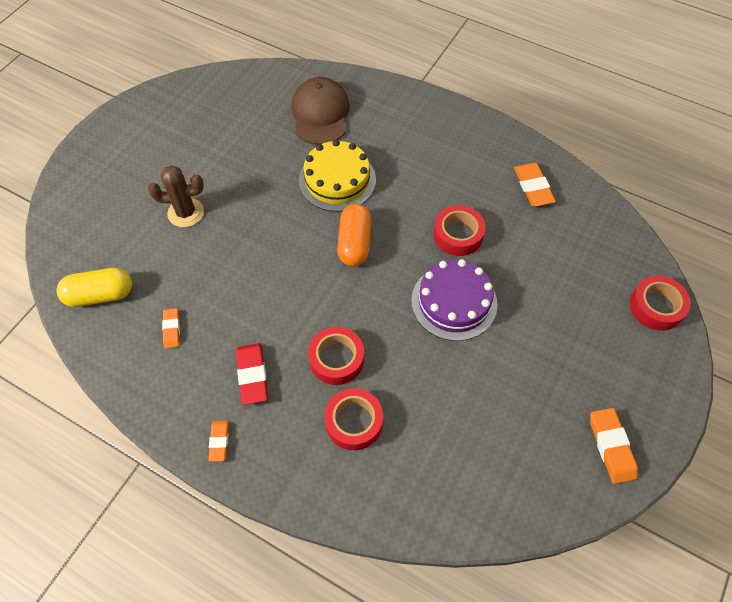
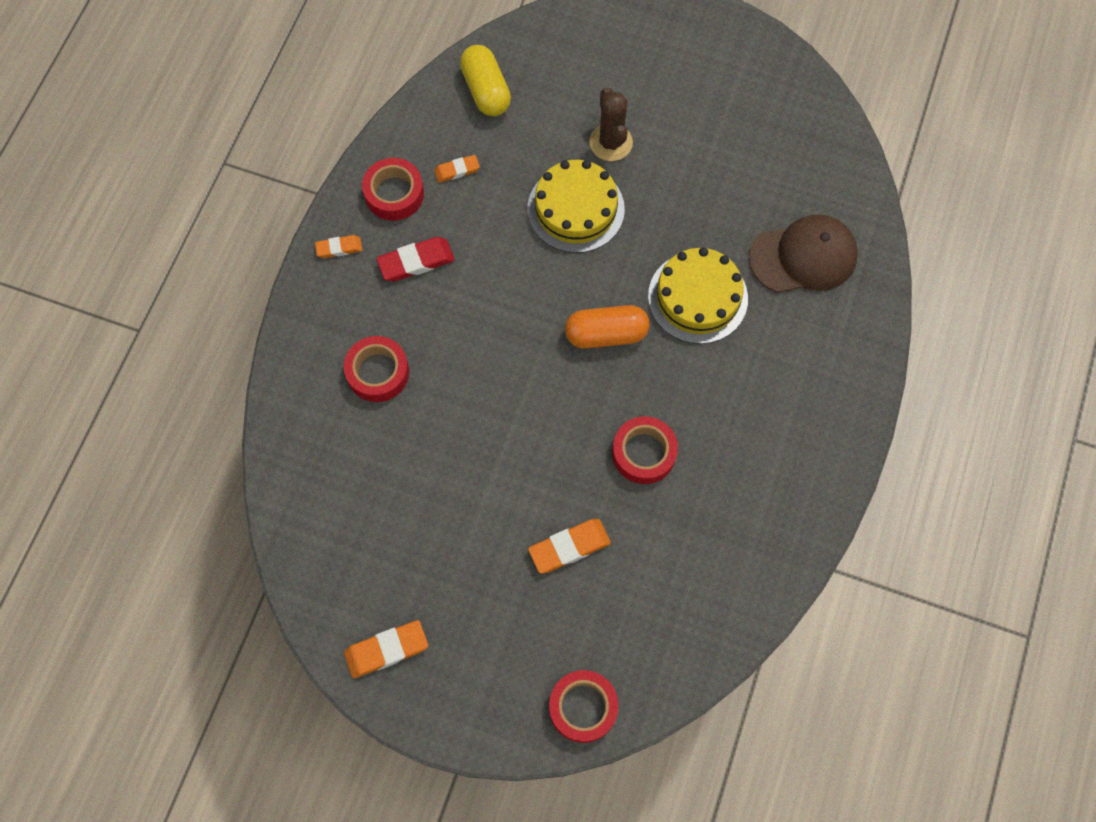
camera: 80 degrees right, 10 degrees up
(238, 246) = (576, 209): none -> yellow cake
(336, 359) = (448, 342): red tape -> red tape (394, 194)
(454, 302) = (544, 459): purple cake -> none
(533, 187) = (743, 542): orange eraser -> orange eraser (569, 547)

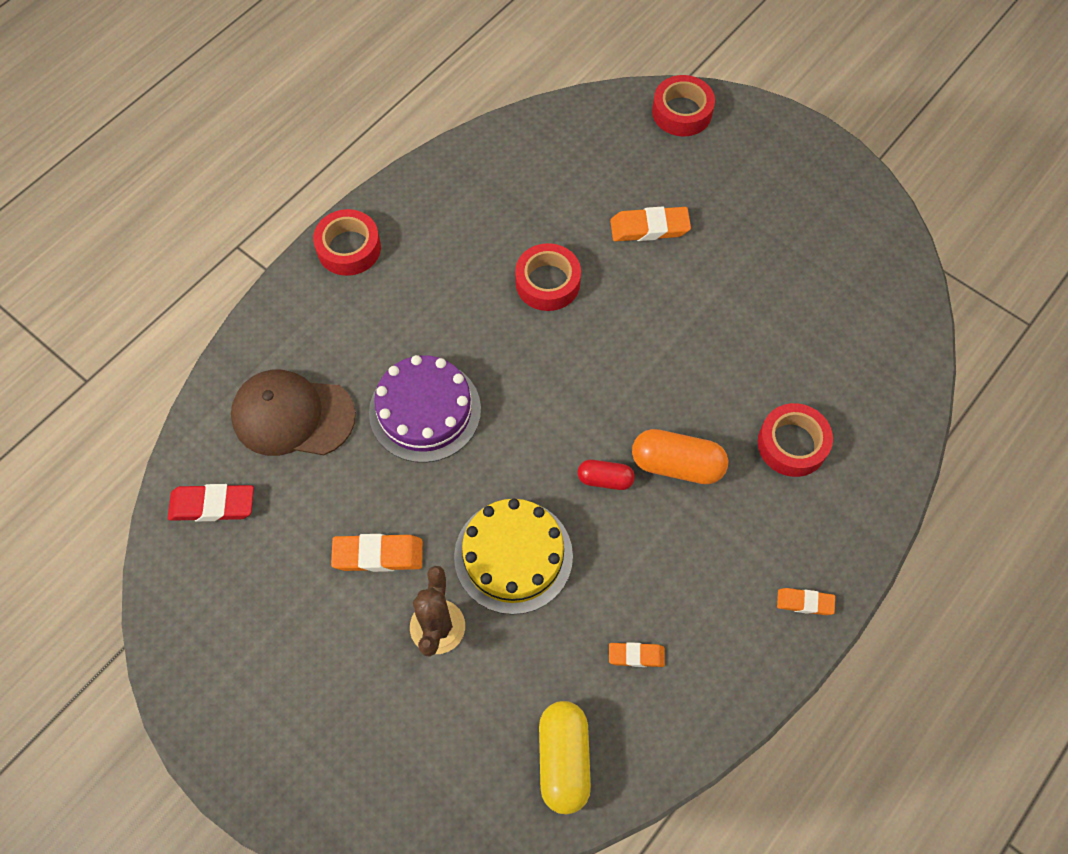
camera: 160 degrees left, 5 degrees down
(386, 650) = (841, 200): orange eraser -> orange eraser (378, 555)
(394, 194) = (722, 651): red tape -> red tape (349, 248)
(416, 262) = (718, 554): red eraser -> red eraser (212, 505)
(526, 290) = (605, 479): none -> red capsule
(606, 334) = (537, 405): orange capsule -> orange capsule (677, 465)
(697, 297) = (425, 410): yellow cake -> purple cake

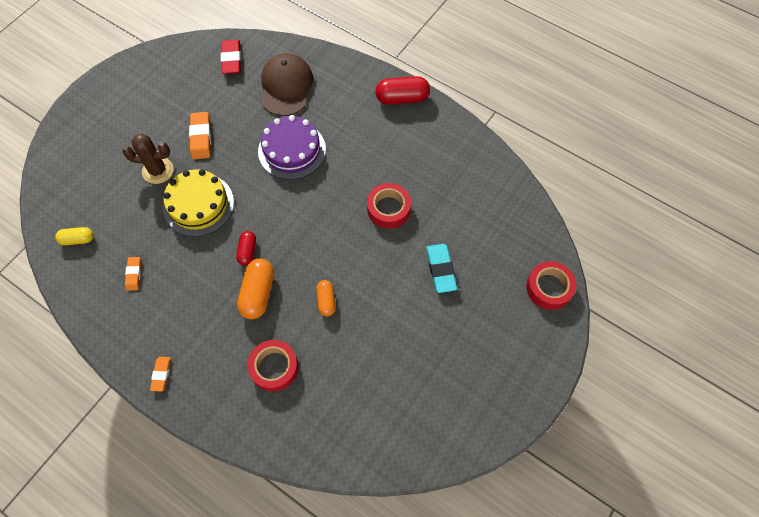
camera: 85 degrees right, 0 degrees up
(349, 248) = (402, 98): red tape -> red capsule
(564, 759) = (78, 239): yellow capsule -> yellow capsule, size x0.60
(649, 228) = (441, 269): orange eraser -> turquoise eraser
(692, 373) = (326, 301): none -> orange capsule

